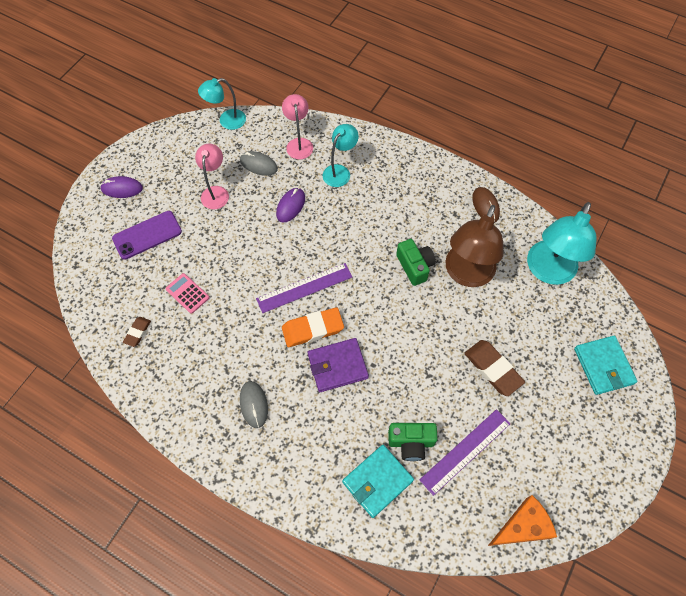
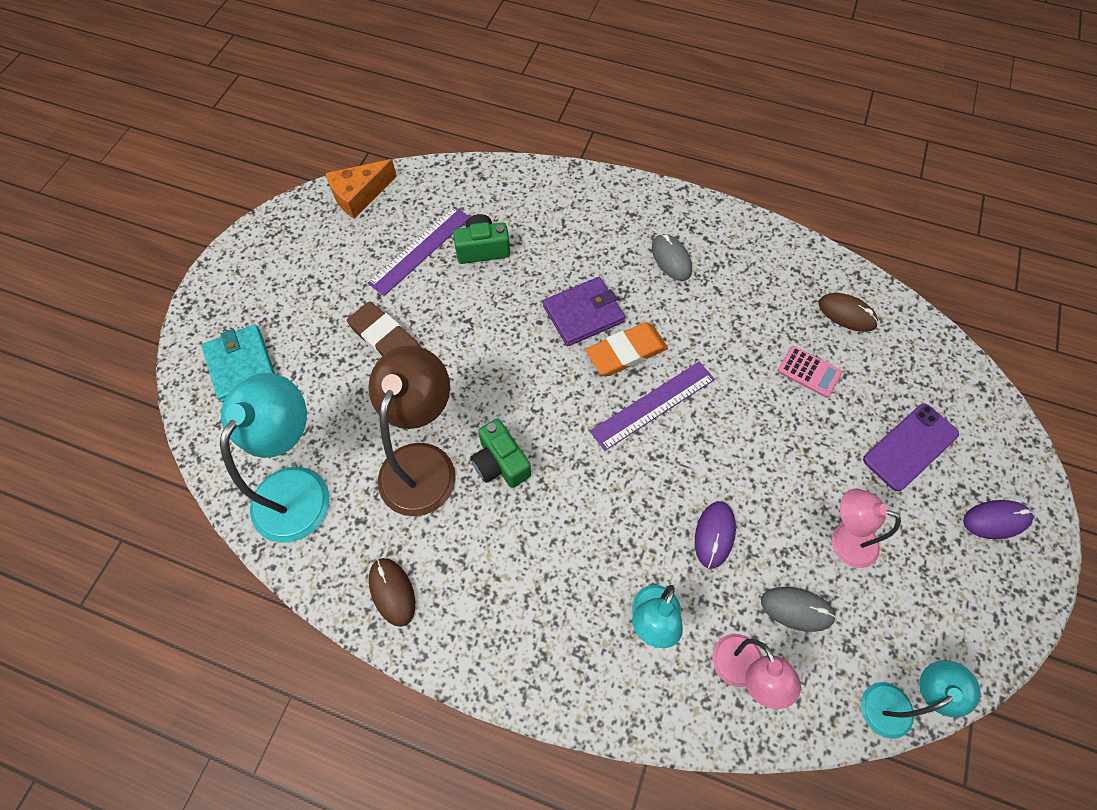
camera: 170 degrees right, 0 degrees up
(137, 332) = (847, 314): brown eraser -> brown mouse
(216, 192) = (844, 540): pink lamp -> pink lamp turned 120 degrees clockwise
(377, 481) = (515, 210): turquoise wallet -> none

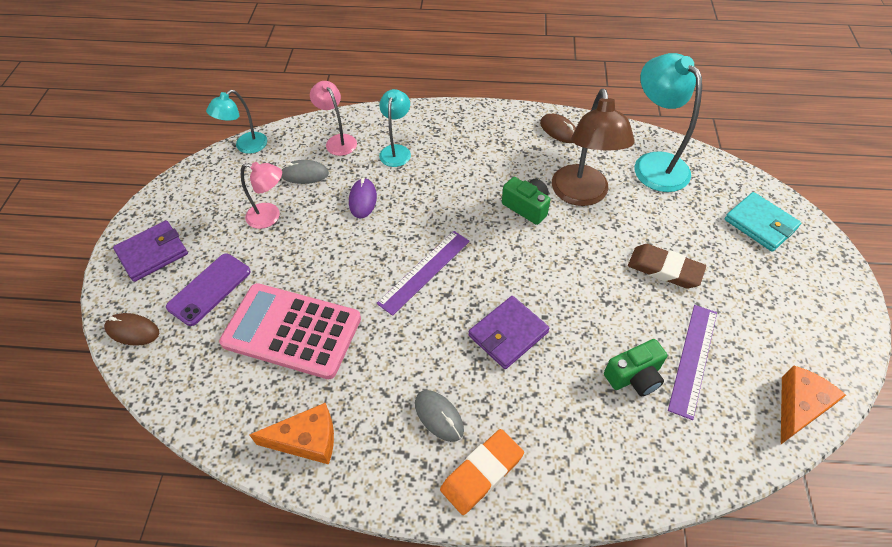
camera: 165 degrees right, 10 degrees down
(299, 487) = (653, 164): turquoise lamp -> turquoise lamp turned 150 degrees clockwise
(626, 352) = (458, 308): orange eraser -> orange eraser (482, 473)
(792, 268) = (306, 440): none -> orange cheese
(809, 372) = (292, 331): pink calculator -> pink calculator, size x2.39
(847, 314) = (251, 399): brown mouse -> brown mouse (132, 331)
(996, 520) = (152, 253): purple mouse -> purple wallet

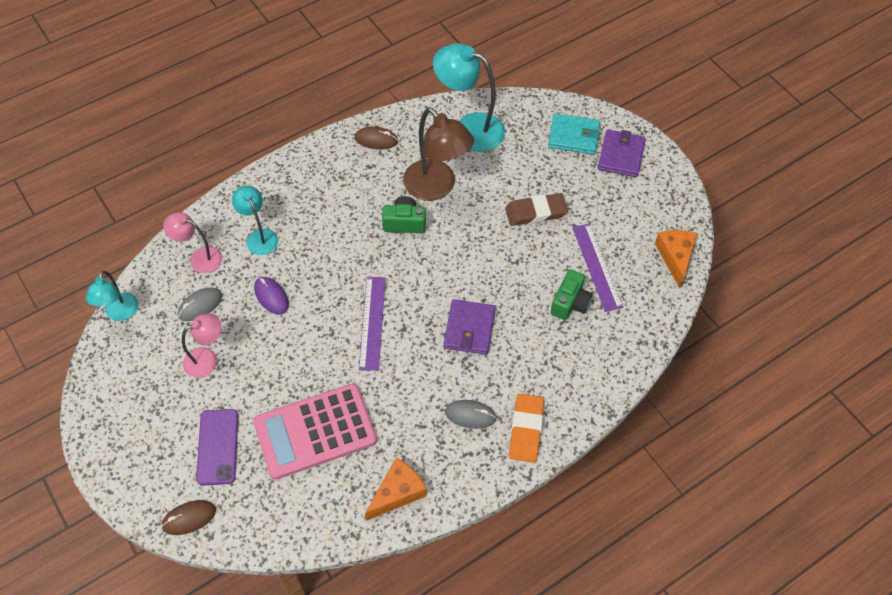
camera: 40 degrees left, 5 degrees up
(152, 253) = (137, 453): purple wallet -> purple wallet (621, 155)

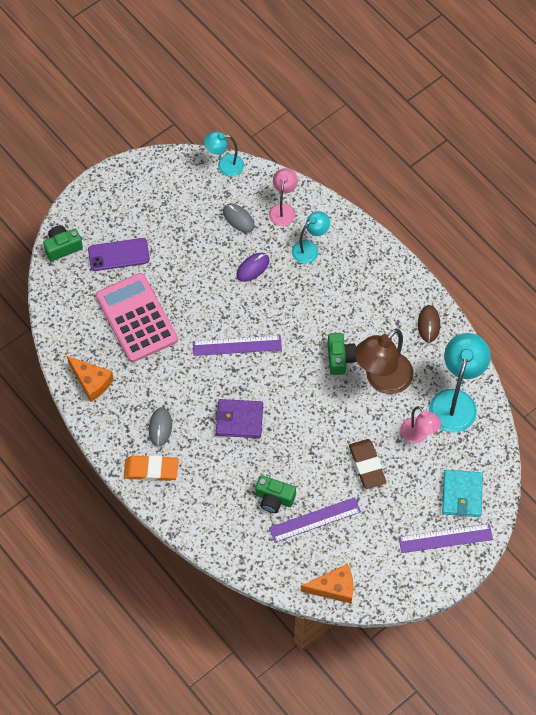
camera: 85 degrees right, 5 degrees up
(189, 518) = (62, 247): brown mouse -> green camera
(207, 359) = (191, 233): pink lamp -> pink lamp (418, 435)
(621, 155) = (445, 538): purple wallet -> purple ruler

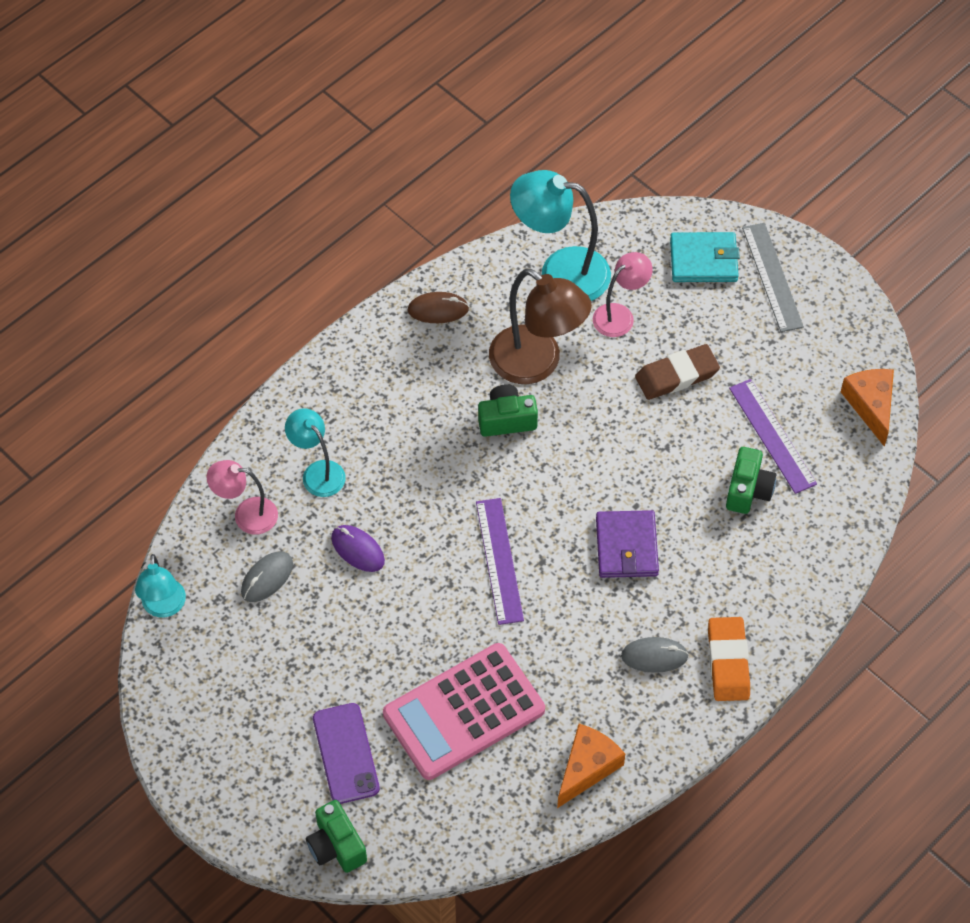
camera: 95 degrees left, 5 degrees down
(445, 538) = (772, 277): purple ruler -> grey ruler

